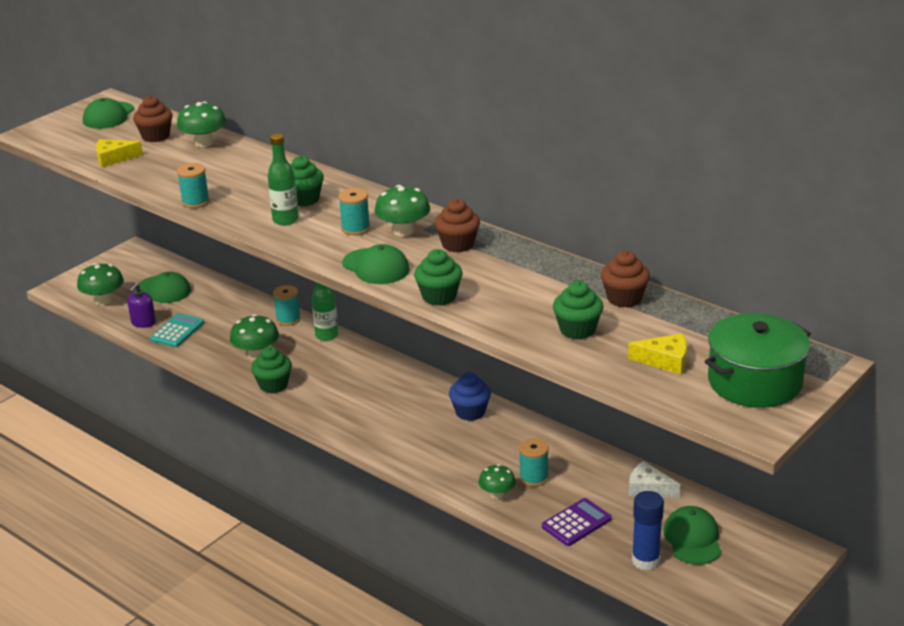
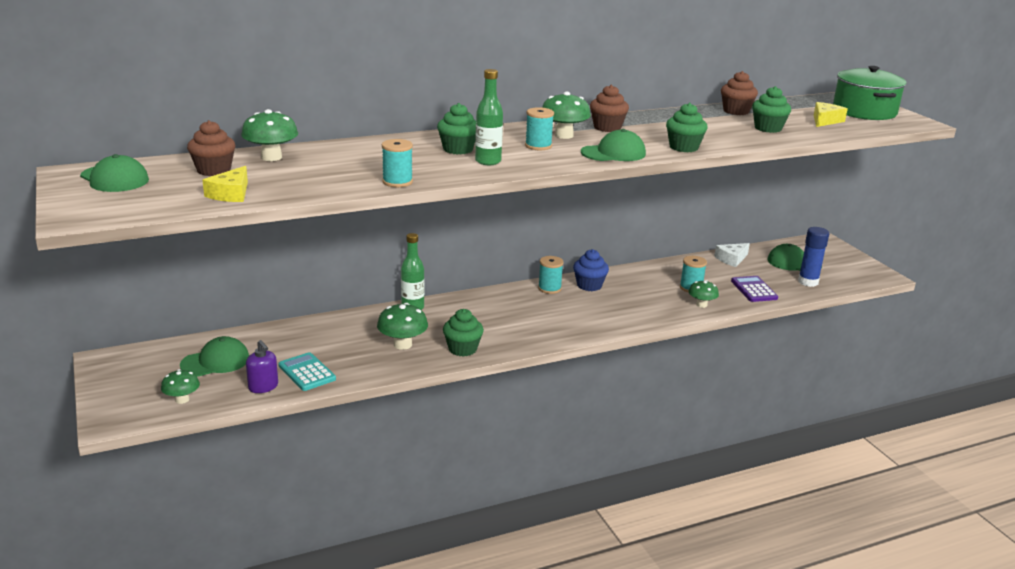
camera: 65 degrees left, 5 degrees down
(103, 300) = (182, 399): green mushroom -> green mushroom, size x0.66
(288, 319) = (362, 316): turquoise spool -> turquoise spool (549, 288)

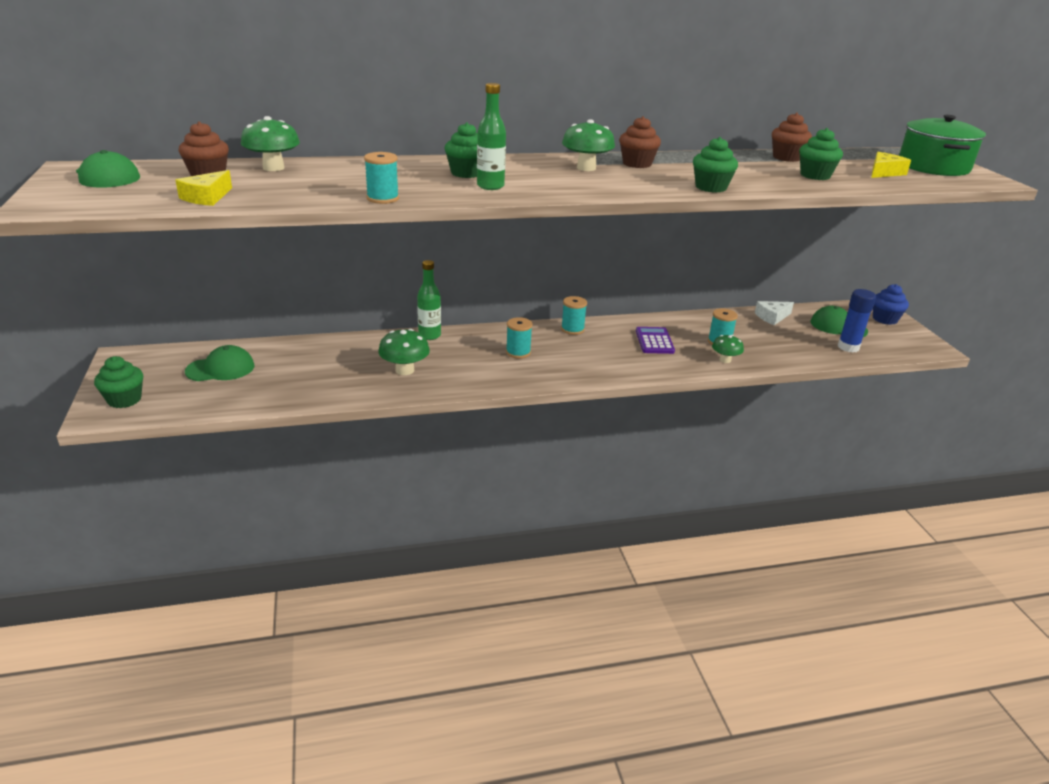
camera: 10 degrees right, 5 degrees up
(182, 399) = (172, 402): green mushroom -> none
(263, 387) = (253, 398): purple soap dispenser -> none
(307, 372) = (301, 388): turquoise calculator -> none
(462, 349) = (462, 380): green cupcake -> green cupcake (124, 400)
(538, 146) = (553, 176): turquoise spool -> turquoise spool (518, 352)
(589, 285) = (614, 330): blue cupcake -> blue cupcake (884, 319)
(613, 153) = (630, 188): green cap -> none
(754, 290) = (786, 350): purple calculator -> purple calculator (654, 341)

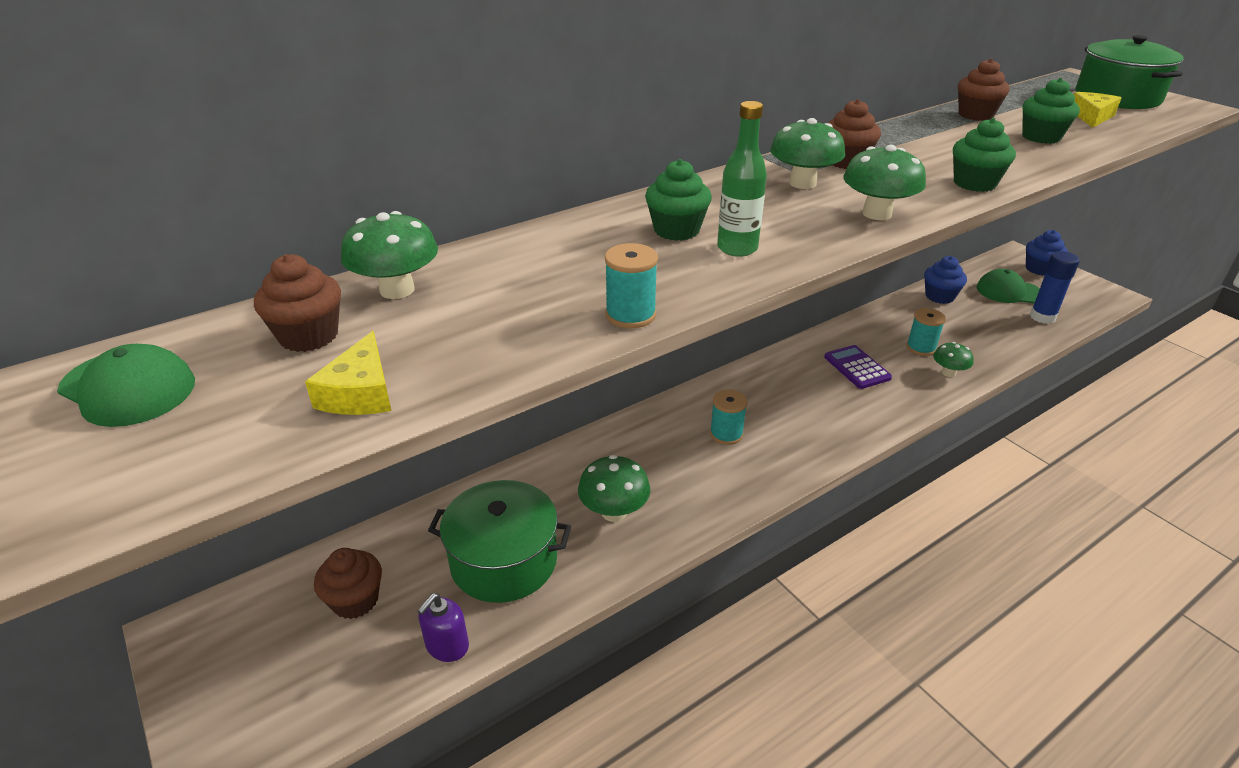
camera: 20 degrees left, 5 degrees up
(124, 400) = (242, 723): green cupcake -> none
(220, 369) = (355, 600): green cap -> brown cupcake
(252, 400) = (447, 646): none -> purple soap dispenser
(317, 374) = (504, 561): none -> green pot
(429, 335) = (599, 440): green bottle -> none
(572, 329) = (757, 377): turquoise spool -> none
(611, 188) = (877, 213): none -> green mushroom
(772, 317) = (939, 296): white cheese -> blue cupcake

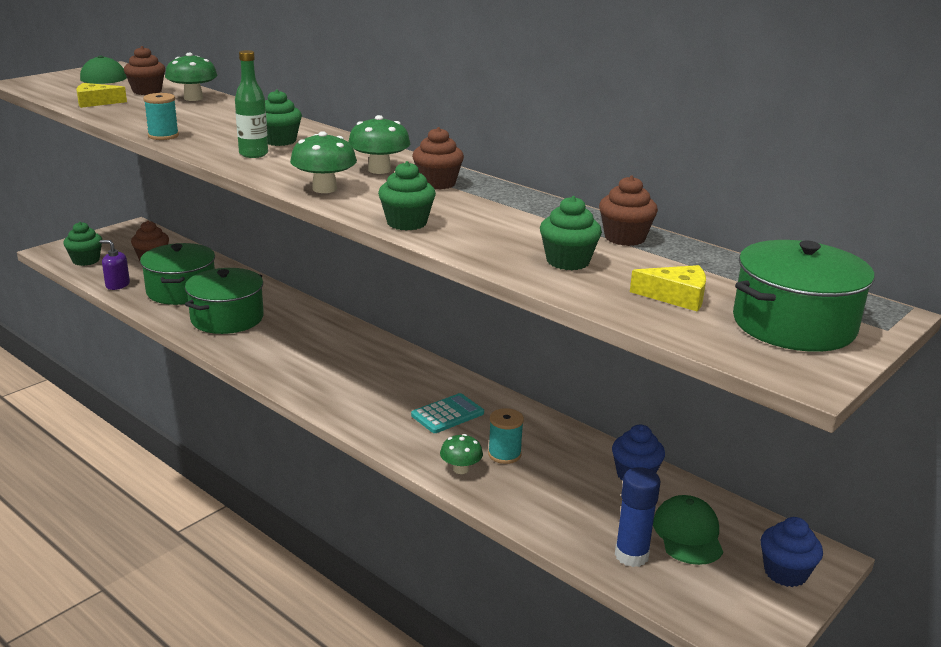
camera: 75 degrees right, 10 degrees down
(306, 704) = (86, 260): none -> green cupcake
(614, 512) = (227, 318): green mushroom -> green pot
(726, 434) = (323, 353): turquoise spool -> none
(857, 367) = (447, 414): purple calculator -> turquoise calculator

